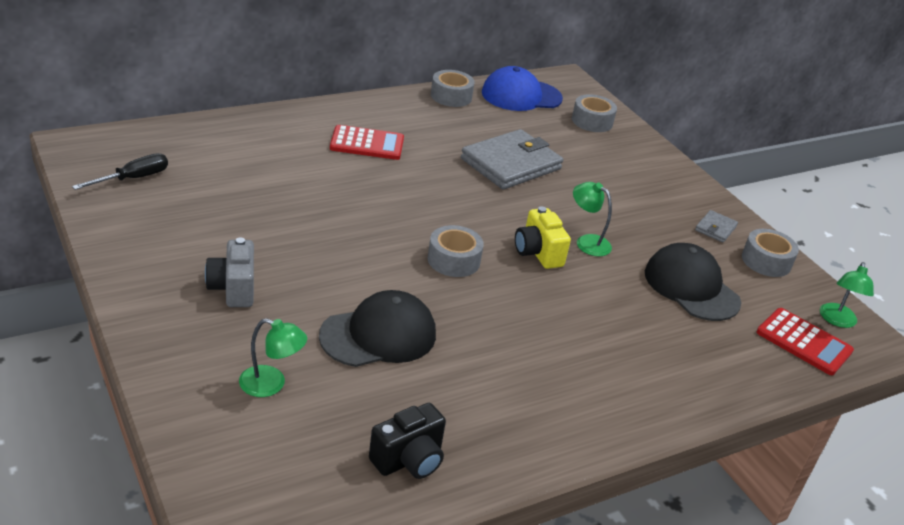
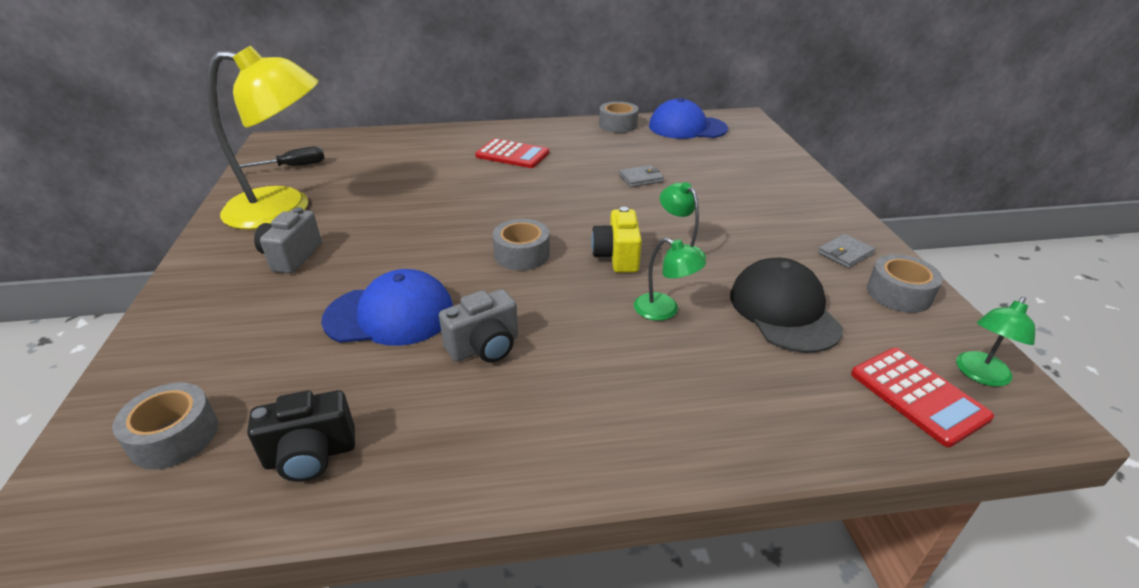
camera: 25 degrees right, 0 degrees up
(174, 234) = (285, 209): none -> yellow lamp
(271, 384) = (244, 347): green lamp -> green lamp (664, 311)
(378, 335) = (390, 315): black cap -> blue cap
(481, 352) = (485, 347): none -> grey camera
(511, 164) = (640, 178): grey wallet -> grey wallet, size x0.45
(592, 121) = (749, 150): grey tape -> grey tape (174, 436)

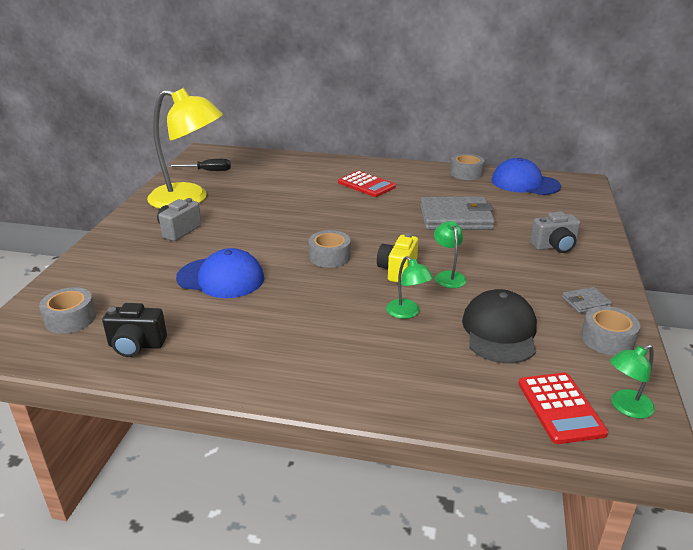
camera: 20 degrees right, 5 degrees down
(485, 347) = (269, 310): grey camera -> grey camera (554, 247)
(640, 178) = (455, 218): grey wallet -> grey wallet, size x2.22

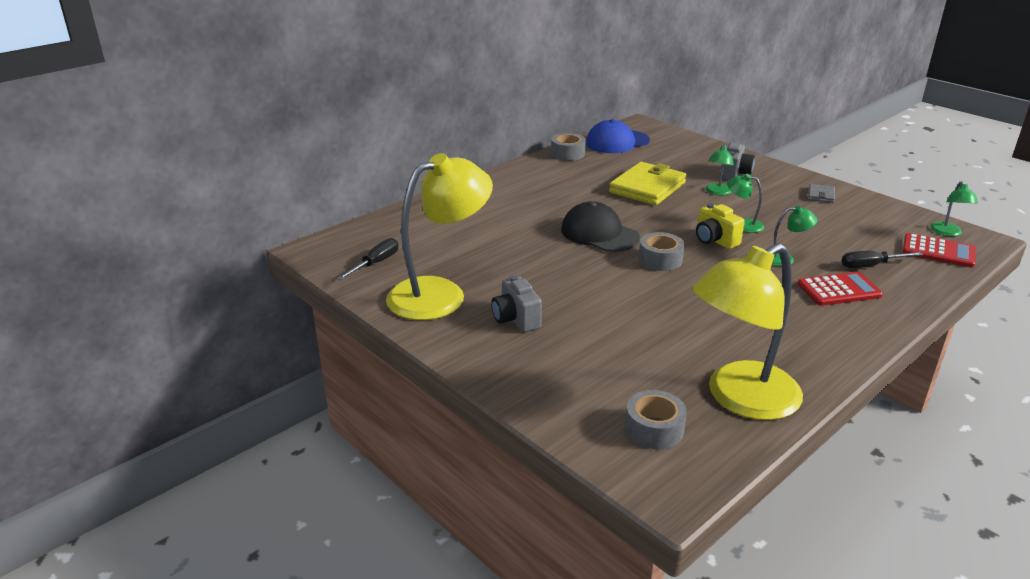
camera: 55 degrees left, 0 degrees up
(136, 345) = (740, 398): black camera -> yellow lamp
(221, 278) = (648, 322): blue cap -> none
(366, 185) = (533, 198): red calculator -> red calculator (839, 290)
(455, 218) = (647, 187): grey wallet -> yellow wallet
(459, 366) = (871, 265): none -> black screwdriver
(498, 248) = (717, 192): none -> green lamp
(499, 331) = (836, 236): black cap -> black cap (599, 233)
(607, 339) = (871, 207): grey tape -> none

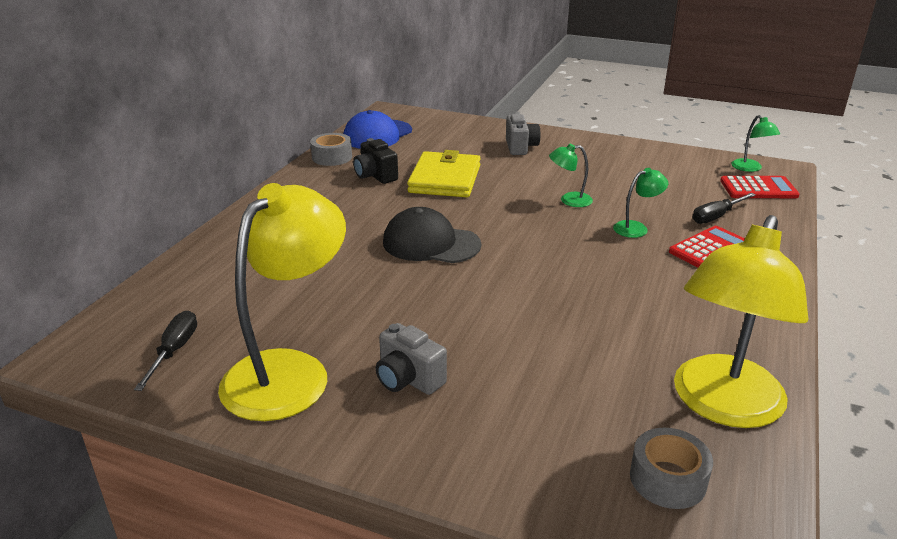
camera: 25 degrees left, 0 degrees up
(592, 174) = (375, 176): none -> black camera
(660, 259) = (517, 259): grey tape -> none
(715, 240) = (556, 223): yellow camera -> none
(717, 192) = (519, 170): green lamp -> none
(821, 195) = (616, 154): grey wallet -> none

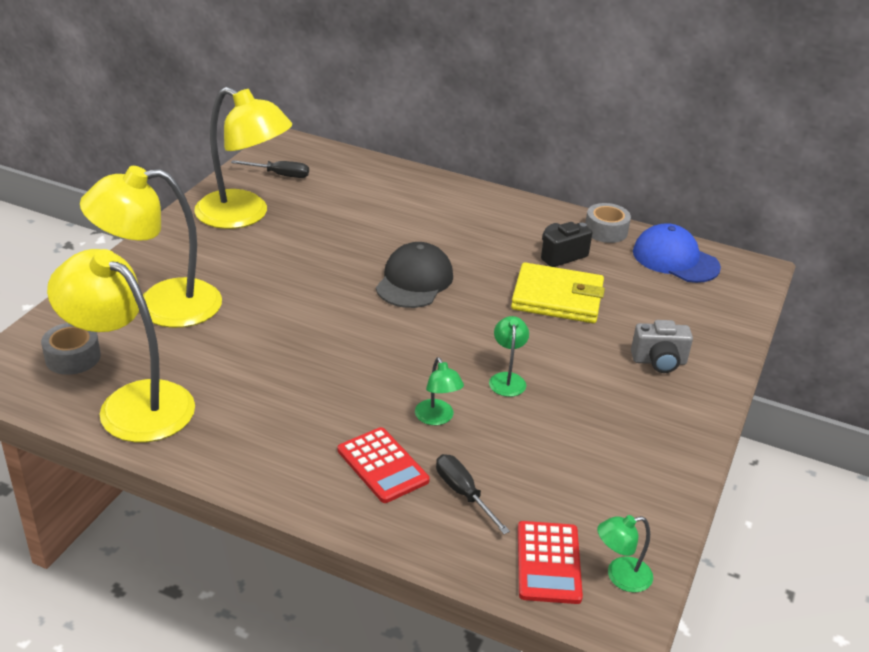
camera: 90 degrees right, 5 degrees up
(408, 379) = (218, 260): grey camera -> none
(525, 415) = (161, 305): none -> yellow lamp

